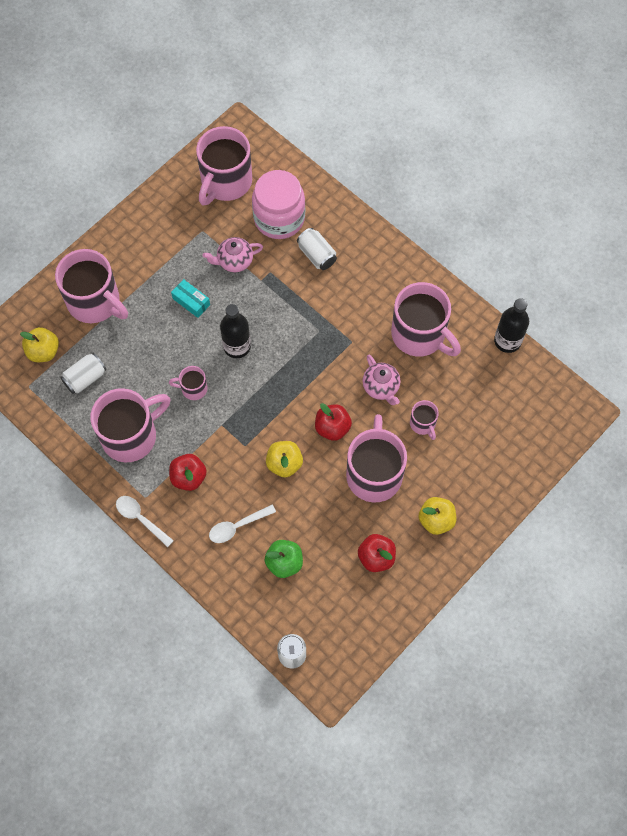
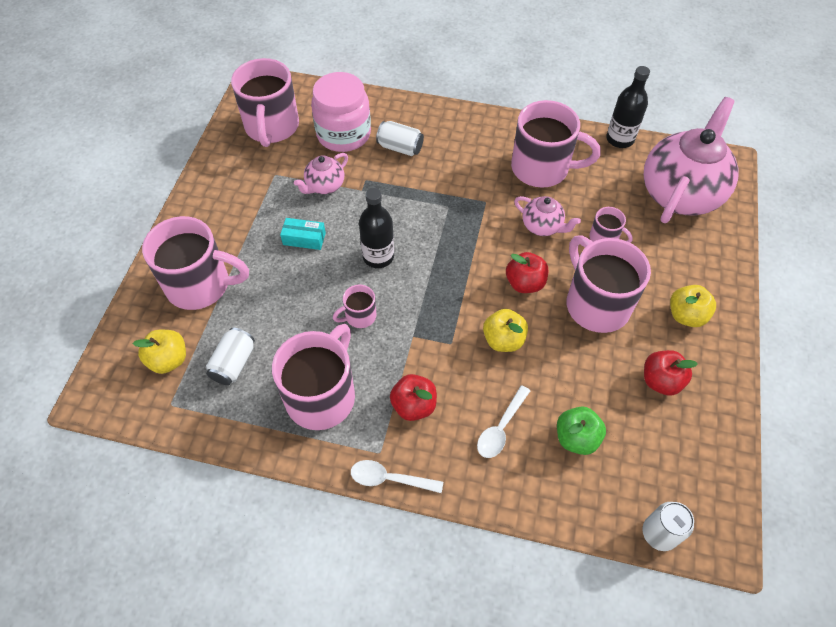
camera: 30 degrees left, 10 degrees down
(518, 417) = (680, 193): none -> pink teapot

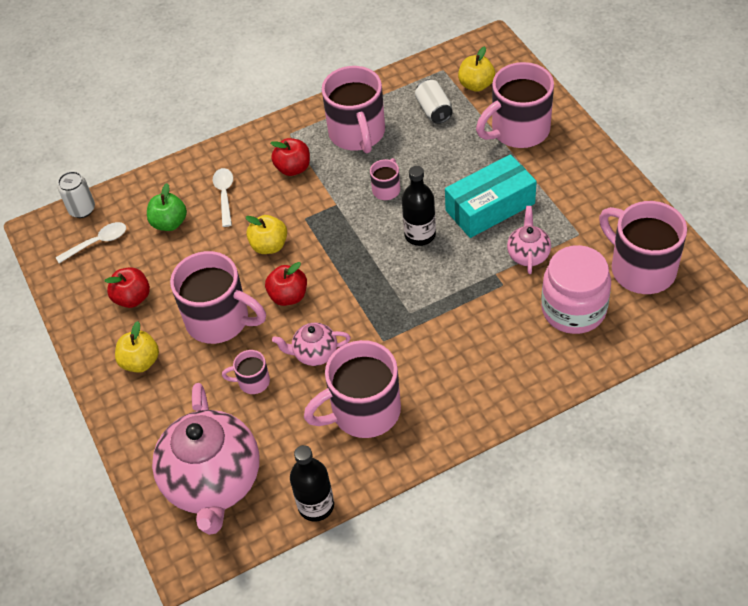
camera: 145 degrees right, 5 degrees down
(304, 239) = (490, 207): turquoise box -> turquoise box, size x2.04
(389, 479) = (270, 127): white spoon -> white spoon (97, 242)
(400, 147) = (510, 335): white can -> none

